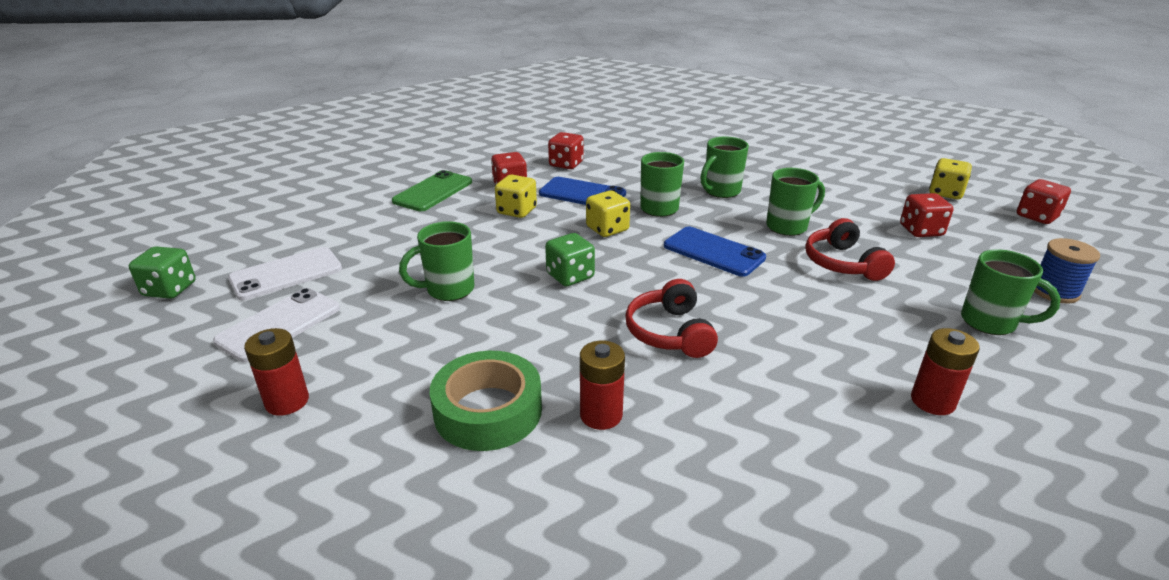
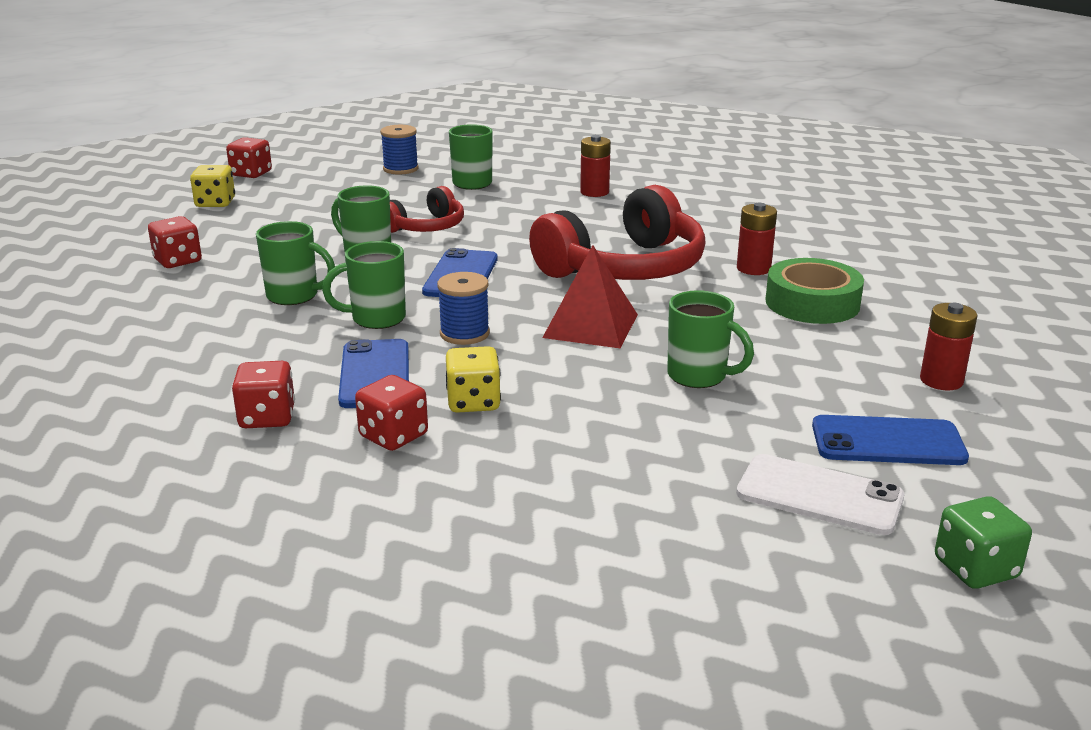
camera: 120 degrees left, 5 degrees down
(279, 324) = (887, 442): white phone -> blue phone
(433, 191) = (475, 495): green phone -> none
(570, 276) = (591, 326): green dice -> red pyramid
(607, 229) = (464, 334): yellow dice -> blue spool
(670, 332) = (624, 267): red headphones -> red headphones, size x1.85
(921, 230) = (323, 207): red dice -> red dice (178, 261)

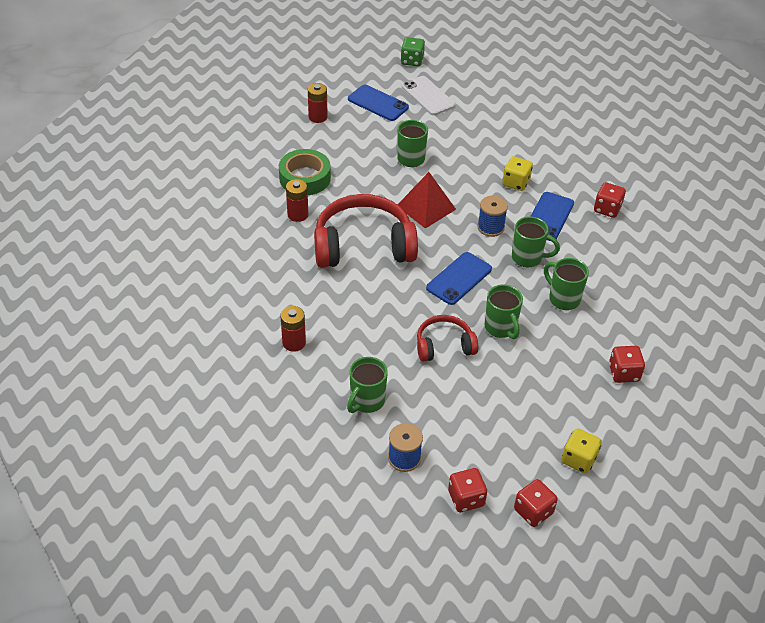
camera: 150 degrees left, 20 degrees up
(393, 436) = (559, 178): red dice -> red dice (466, 498)

